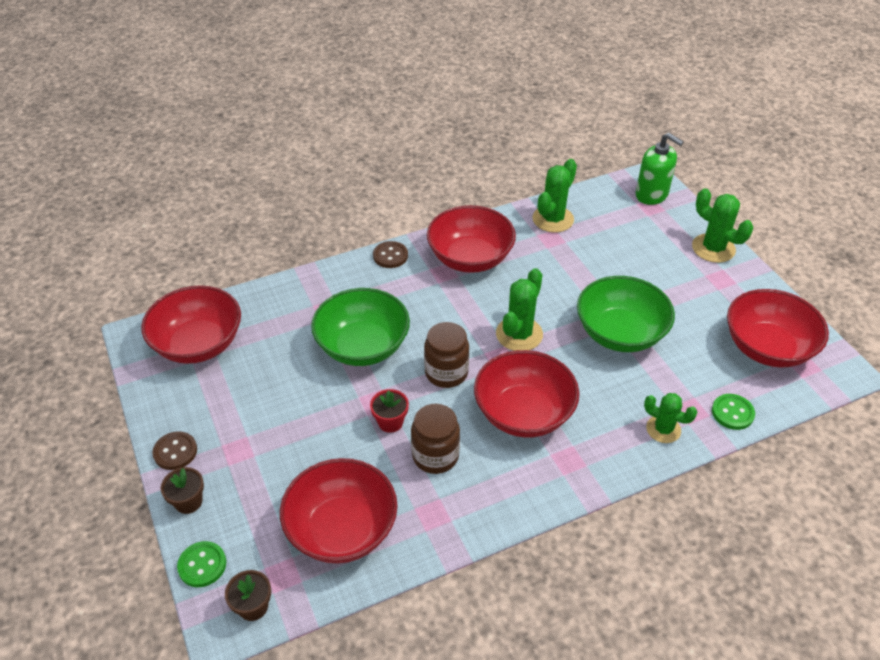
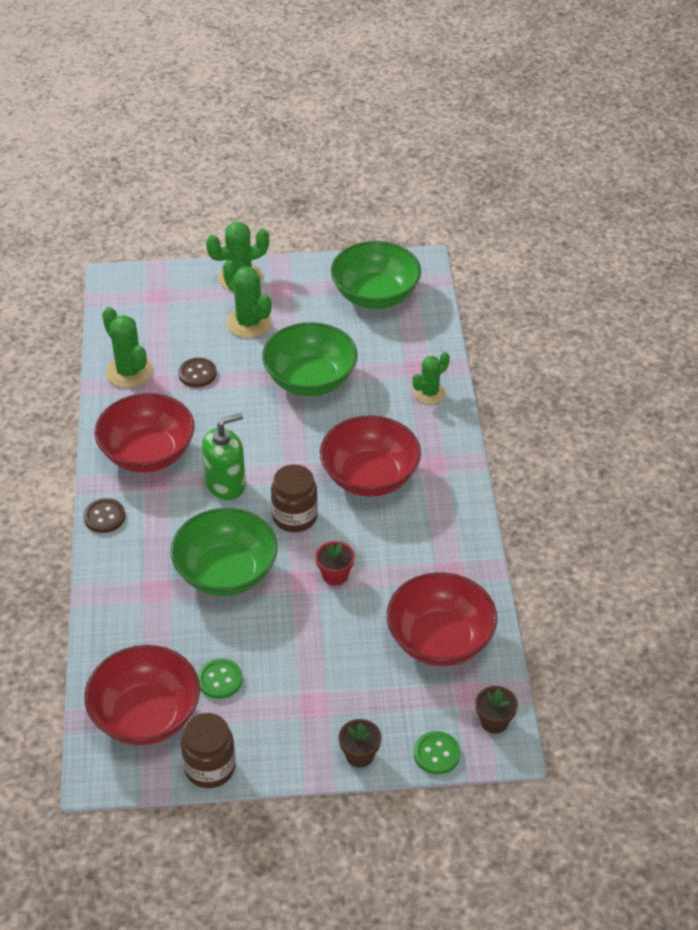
camera: 70 degrees left, 0 degrees up
(175, 452) = (291, 758): brown button -> brown button (197, 374)
(435, 456) = (389, 552): brown jar -> brown jar (210, 768)
(519, 334) = (274, 449): green cactus -> green cactus (249, 323)
(651, 195) = (140, 288): green soap dispenser -> green soap dispenser (226, 484)
(732, 413) = (432, 345): green button -> green button (220, 680)
(767, 347) = (375, 295): red bowl -> green bowl

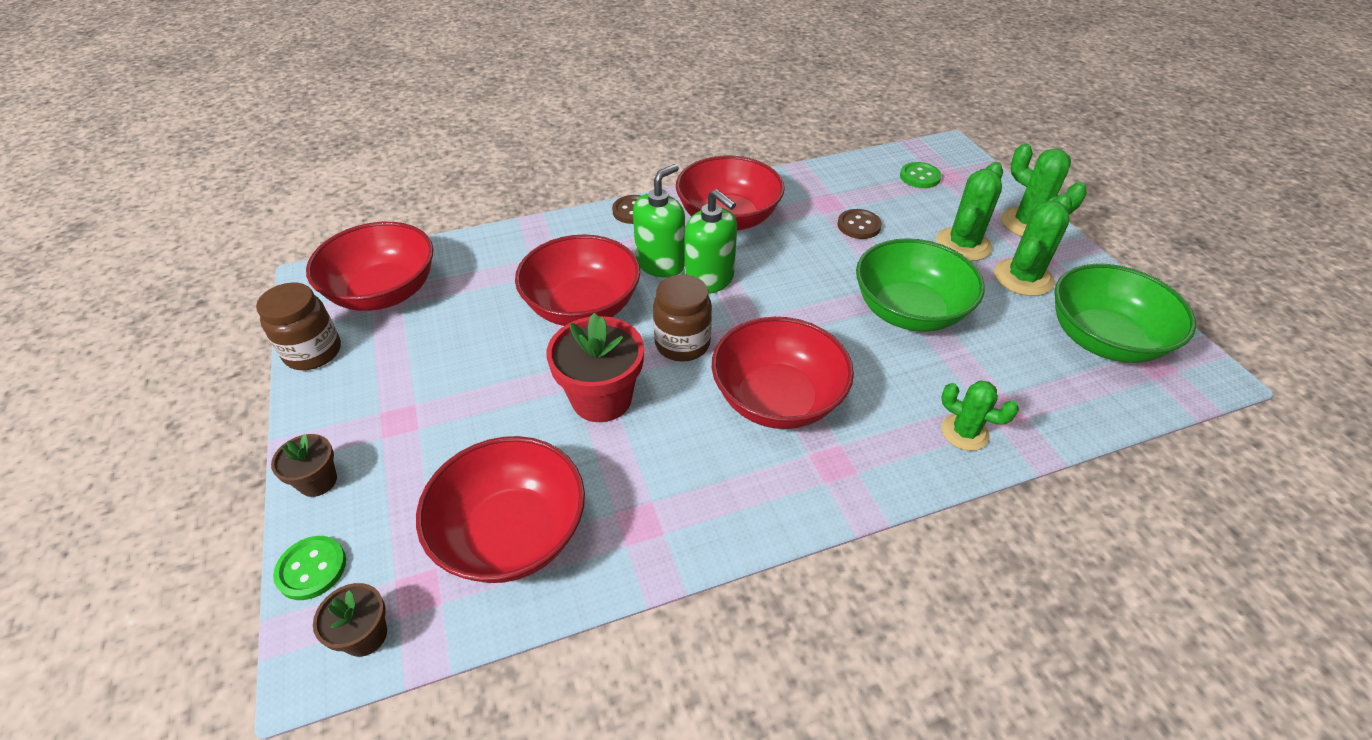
camera: 75 degrees right, 0 degrees up
(129, 372) = (831, 183): green cactus -> green cactus (1023, 278)
(191, 512) = (660, 263): none -> green soap dispenser
(220, 680) = (432, 334): green button -> green button (919, 177)
(226, 573) = (582, 307): green bowl -> red bowl
(335, 575) = (601, 398): red flower pot -> red flower pot, size x1.83

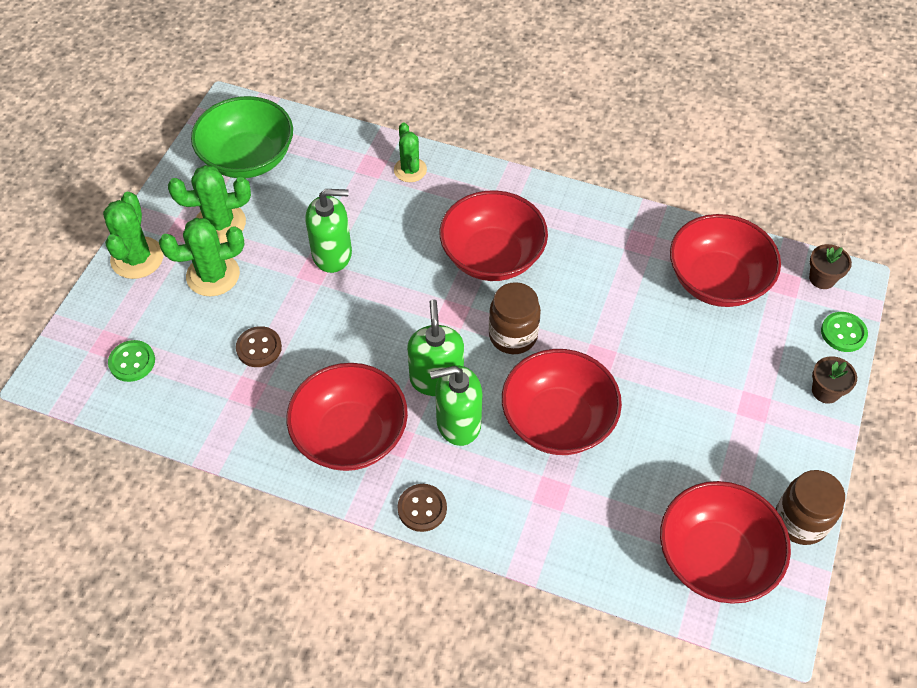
camera: 140 degrees left, 10 degrees up
(601, 398) = (604, 330): red flower pot -> none
(909, 311) = (332, 254): green bowl -> green soap dispenser

